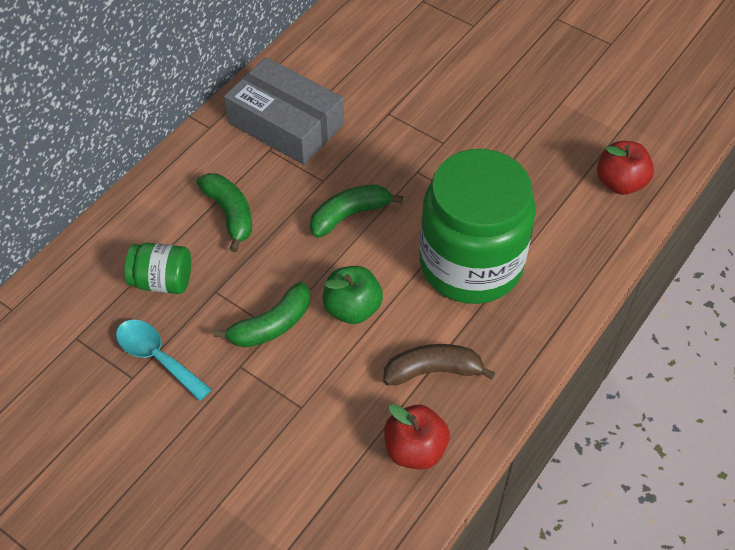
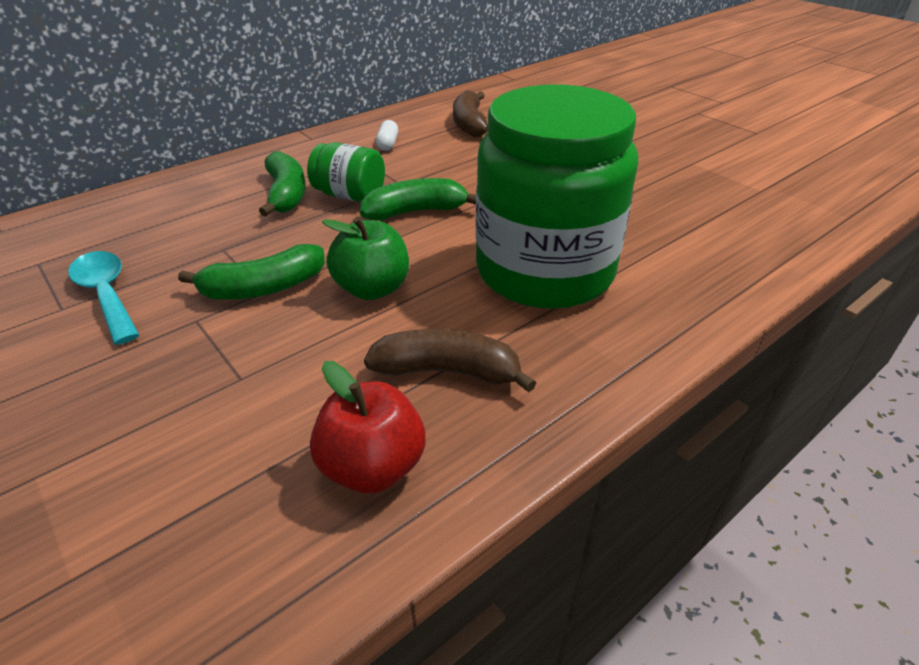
camera: 15 degrees right, 15 degrees down
(162, 281) = (173, 232): green jar -> green jar (350, 195)
(286, 123) = (388, 144): grey box -> white capsule
(350, 76) = (469, 124): none -> brown banana
(620, 183) = (760, 229): red apple -> none

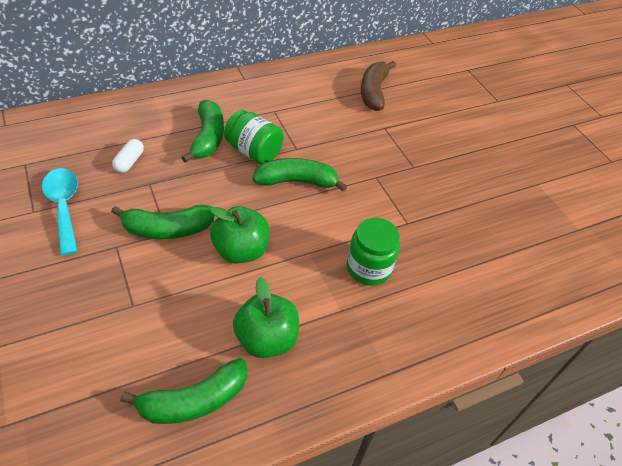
camera: 10 degrees right, 10 degrees up
(373, 466) = (194, 400): red apple -> green banana
(388, 144) = (300, 100): white capsule -> white capsule (129, 162)
(447, 371) = (266, 339): brown banana -> green apple
(544, 271) = (368, 268): green jar -> green jar, size x0.44

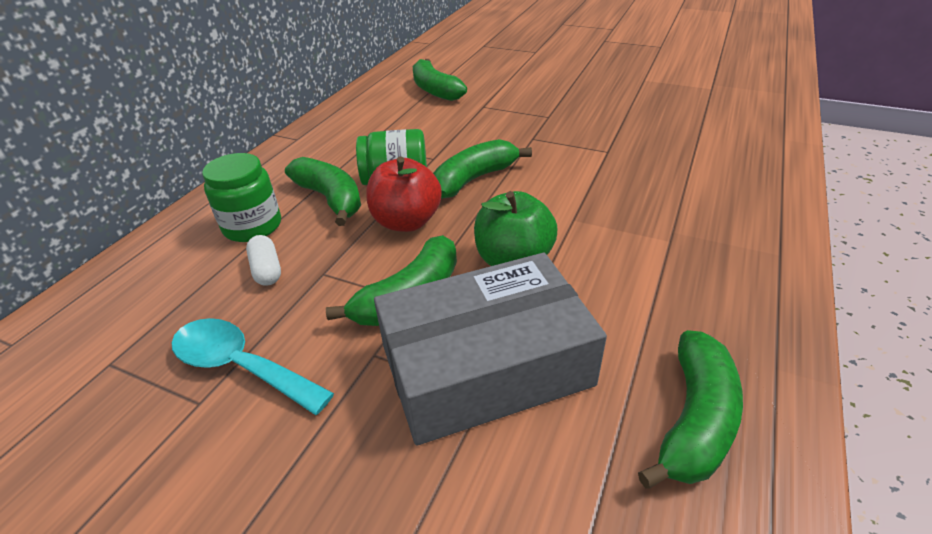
camera: 35 degrees left, 10 degrees down
(150, 293) = (485, 365): none -> grey box
(224, 183) = (406, 222): none -> red apple
(266, 339) = (657, 309): green apple -> none
(368, 268) = (636, 197): green jar -> green jar (252, 226)
(373, 92) = (435, 90): brown banana -> green banana

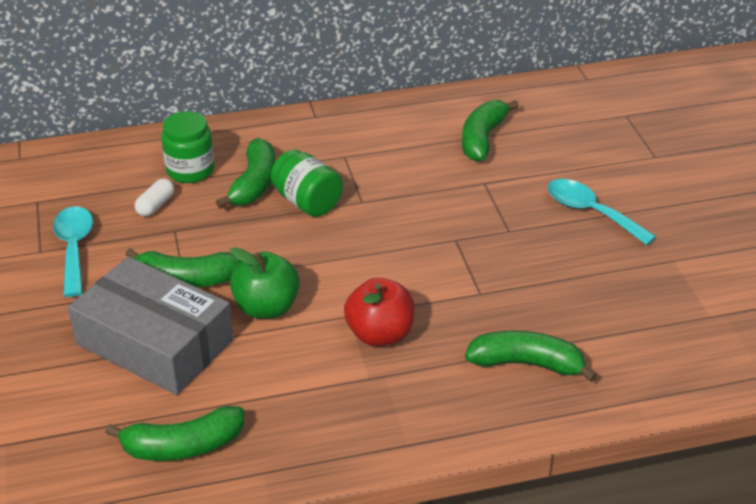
camera: 50 degrees right, 0 degrees up
(406, 222) = (262, 235): red apple -> red apple (380, 334)
(473, 179) = (352, 238): green banana -> green banana (526, 364)
(564, 85) = (591, 212): none -> turquoise spoon

